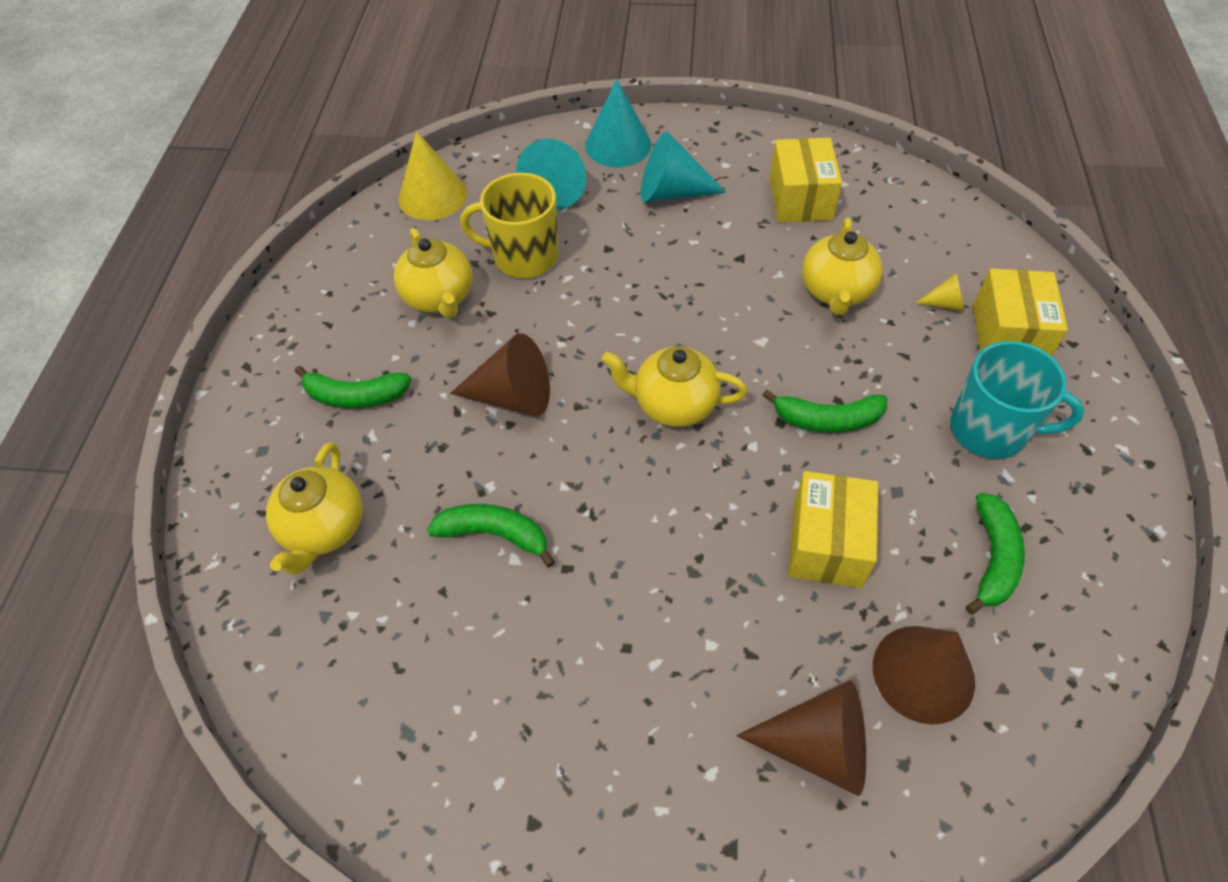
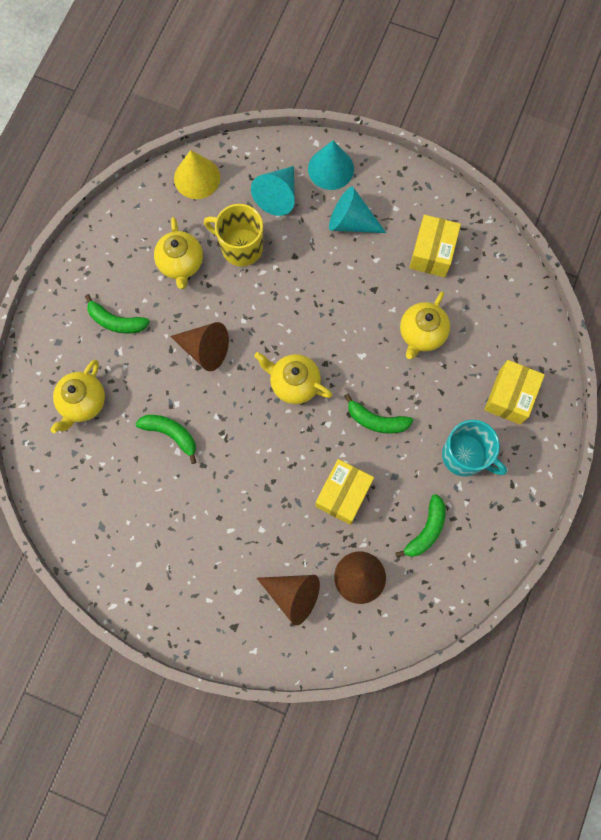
camera: 15 degrees right, 20 degrees up
(945, 304) = (483, 363): yellow cone -> none

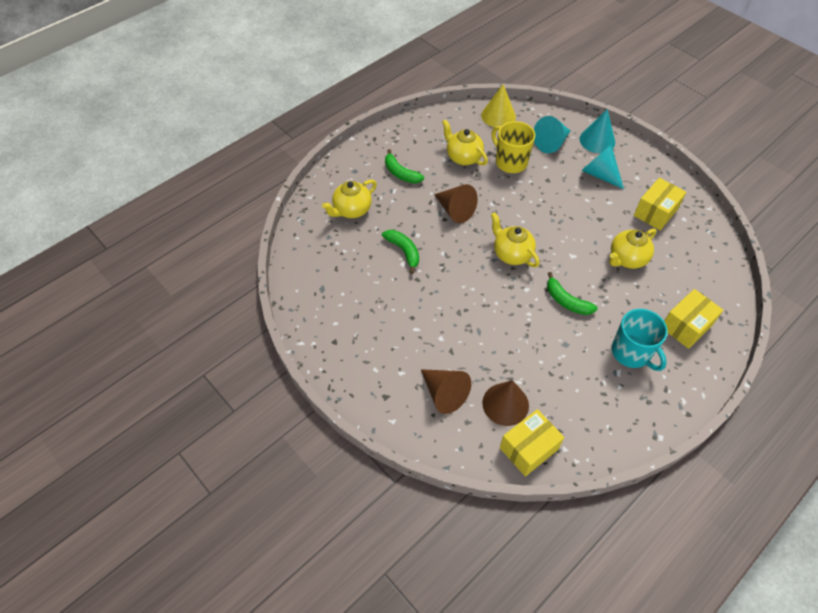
camera: 25 degrees right, 20 degrees down
(181, 264) = (463, 157): yellow teapot -> yellow teapot turned 120 degrees clockwise
(343, 494) = (517, 340): yellow box -> yellow box (528, 448)
(426, 530) = (576, 392): green banana -> none

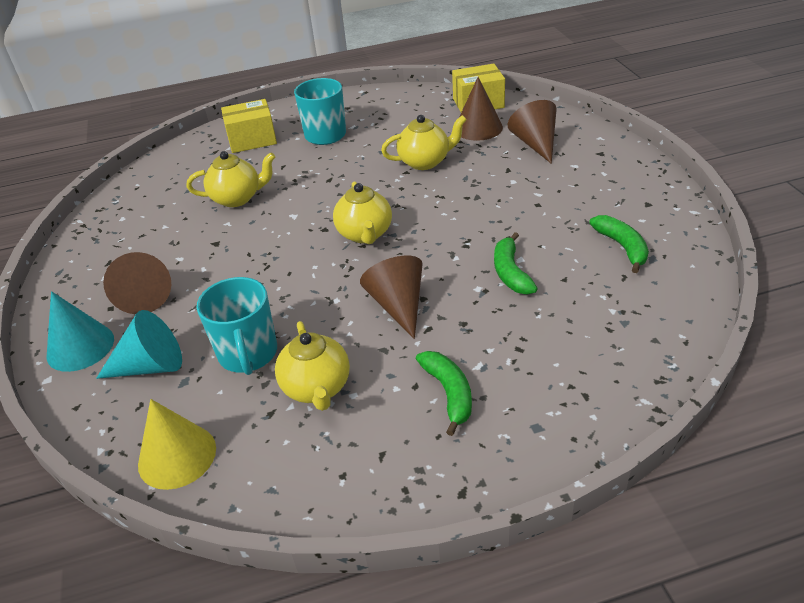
camera: 150 degrees left, 15 degrees down
(351, 210) = (570, 353): yellow teapot -> yellow teapot (425, 162)
(510, 162) = (248, 354): yellow mug -> turquoise mug
(566, 301) = (345, 180): green banana -> green banana (622, 247)
(599, 174) = (145, 296): turquoise cone -> brown cone
(655, 212) = (143, 232): yellow box -> none

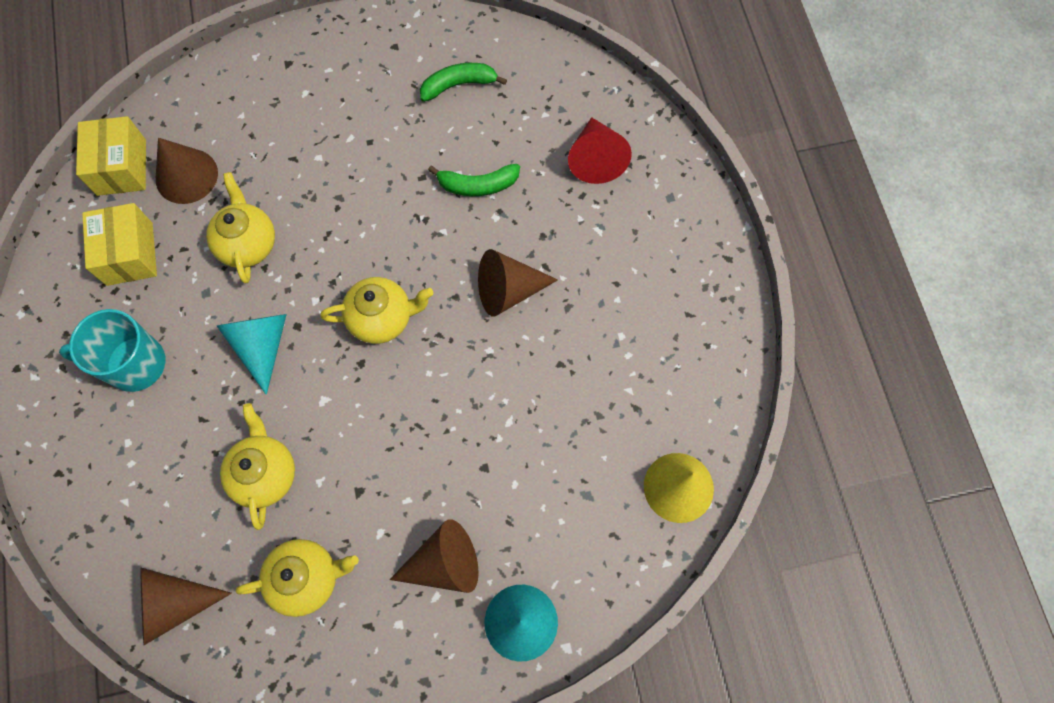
camera: 90 degrees left, 30 degrees up
(151, 366) = (561, 534): turquoise cone -> turquoise cone (262, 345)
(248, 354) = (557, 434): turquoise mug -> none
(252, 140) = (113, 467): yellow box -> yellow box (129, 254)
(317, 388) = (610, 367): yellow teapot -> yellow teapot (307, 578)
(449, 393) = (628, 257): green banana -> none
(535, 144) = (246, 121): brown cone -> brown cone (174, 603)
(569, 355) = (595, 159): none -> red cone

